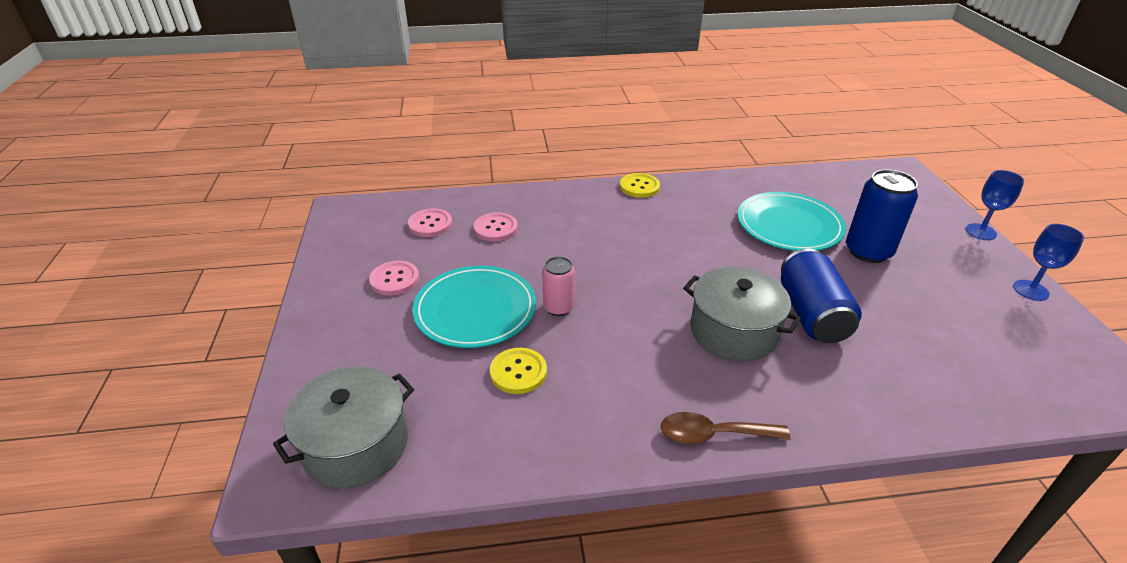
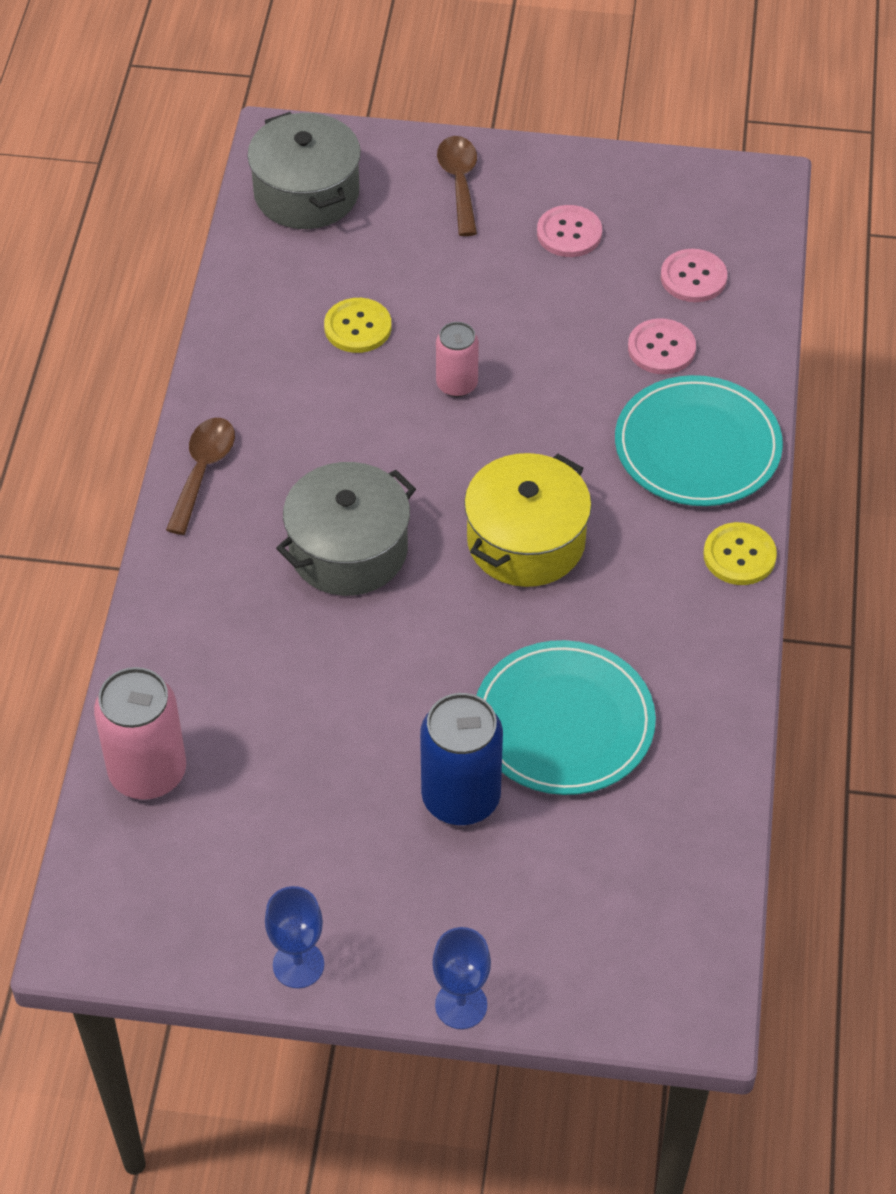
camera: 105 degrees right, 15 degrees up
(341, 344) = (460, 183): none -> brown spoon
(475, 310) = (480, 304): turquoise plate -> turquoise plate (697, 446)
(675, 257) = (526, 541): none -> yellow pot
(811, 314) = (348, 650): blue can -> none
(993, 392) = (148, 772): none -> pink can

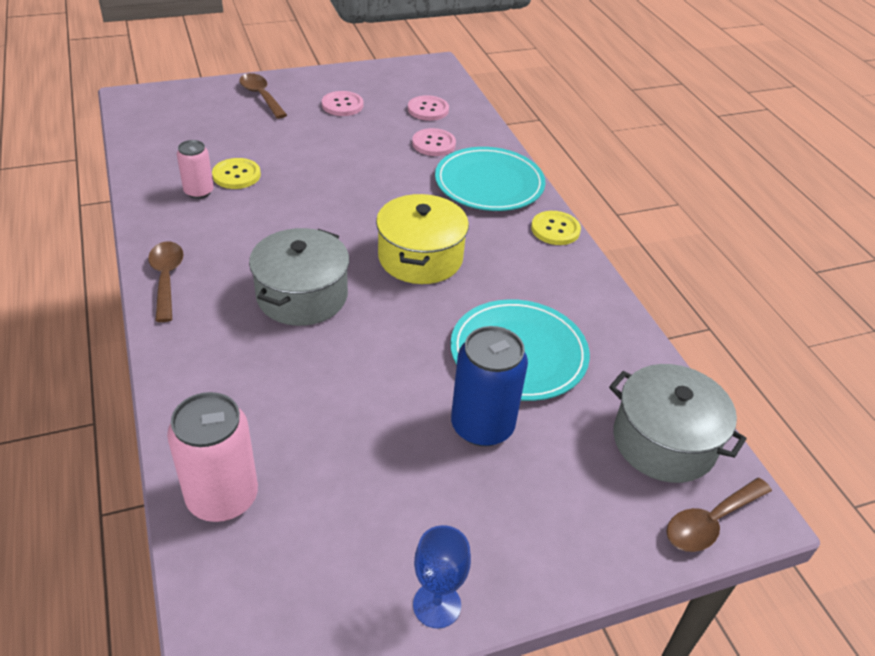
camera: 30 degrees left, 10 degrees down
(306, 193) = (164, 119): grey pot -> grey pot (664, 441)
(457, 384) = (320, 188): pink can -> pink can (199, 191)
(461, 1005) = (585, 581): blue goblet -> none
(642, 1004) = (710, 522): none -> brown spoon

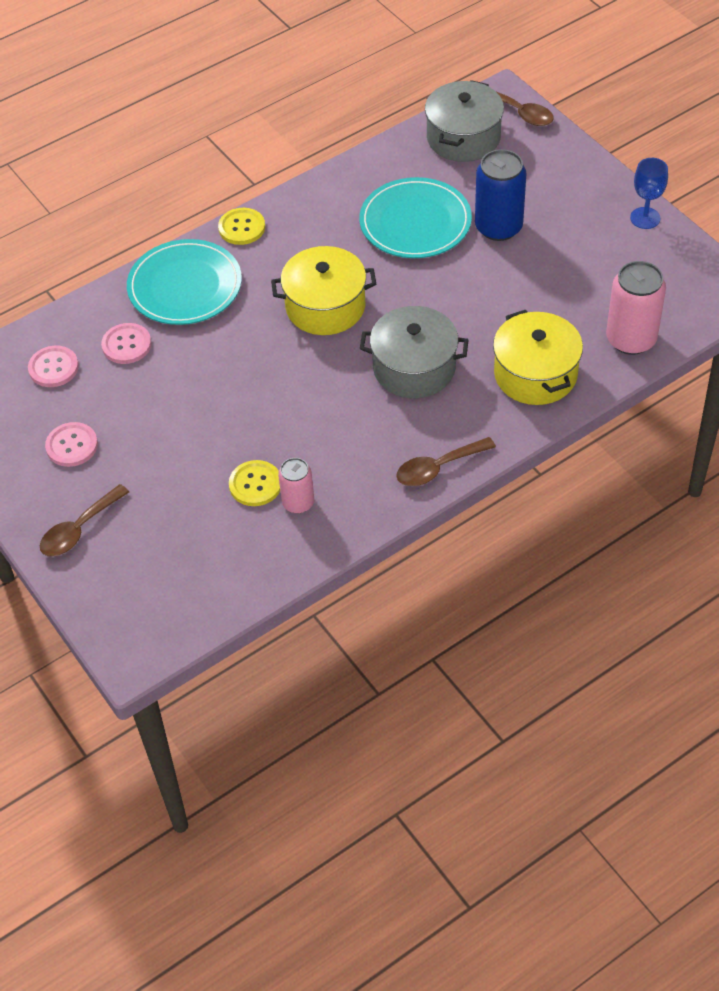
camera: 100 degrees left, 10 degrees up
(230, 386) = (535, 374): none -> yellow pot

